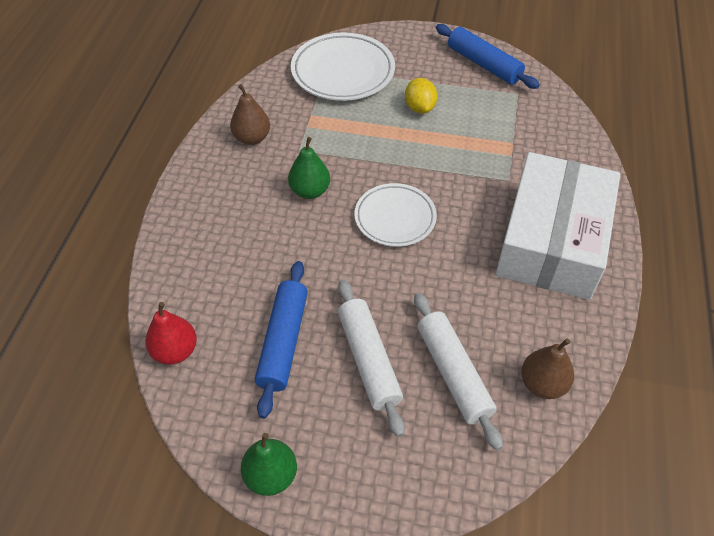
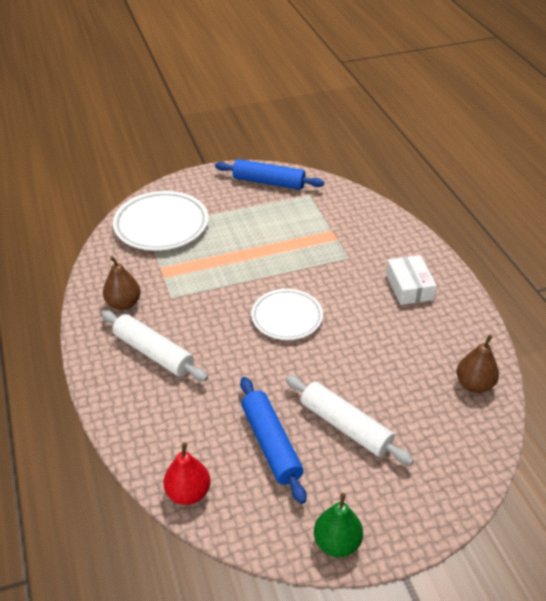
camera: 30 degrees left, 10 degrees down
(310, 191) = (204, 325): green pear -> none
(419, 108) = (244, 230): yellow lemon -> none
(453, 373) = (411, 406): white rolling pin -> white rolling pin (153, 352)
(552, 240) = (409, 286): white box -> white box, size x0.46

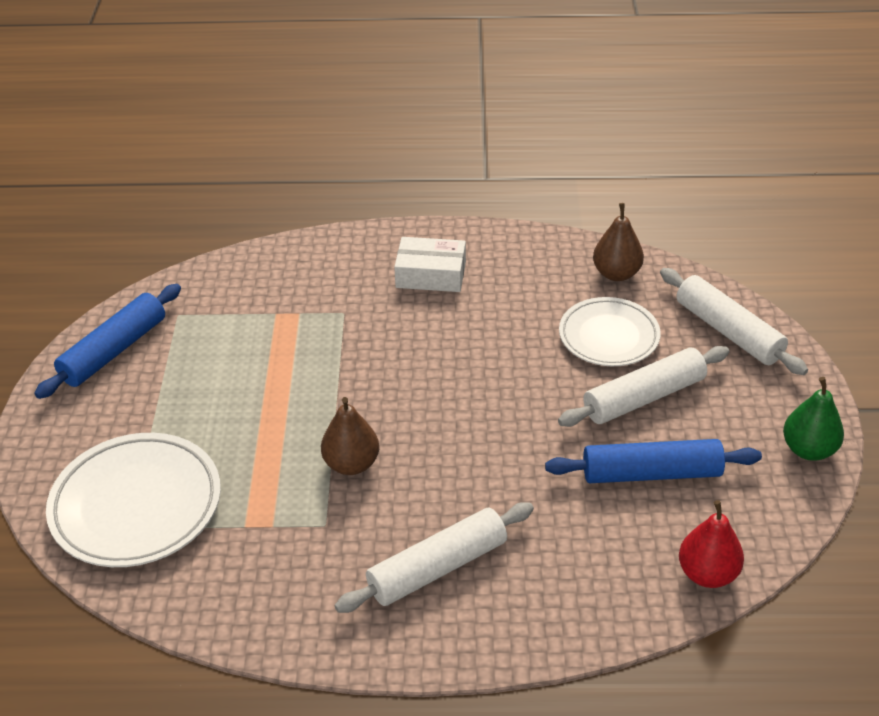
camera: 70 degrees left, 0 degrees up
(123, 303) = (308, 589): brown pear -> brown pear (351, 464)
(287, 317) = (432, 404): white plate -> white plate (608, 336)
(448, 468) = (728, 331): none -> white rolling pin

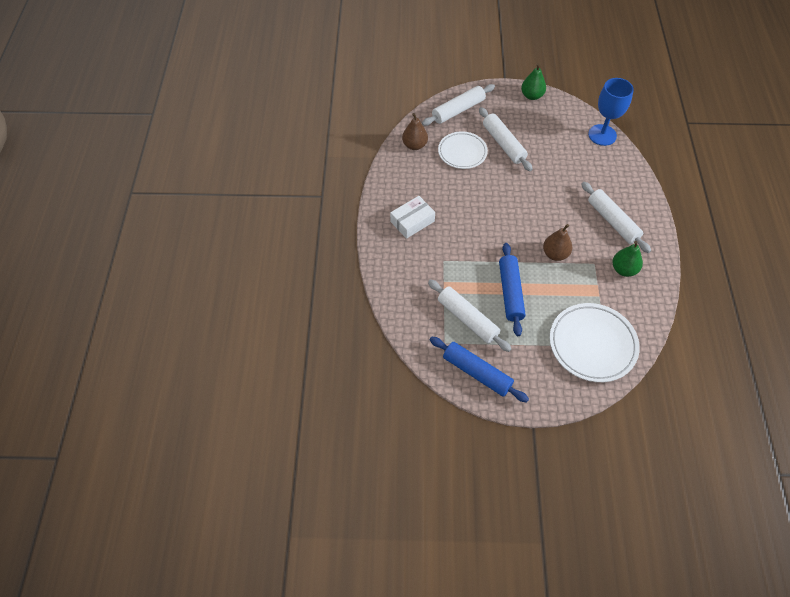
camera: 90 degrees left, 15 degrees up
(218, 341) = (467, 319): none -> white rolling pin
(306, 574) = (624, 269): none -> green pear
(431, 274) = (412, 221): white box -> white box turned 45 degrees clockwise
(651, 473) = (550, 146): blue rolling pin -> blue rolling pin (510, 292)
(707, 574) = (602, 135): red pear -> blue goblet

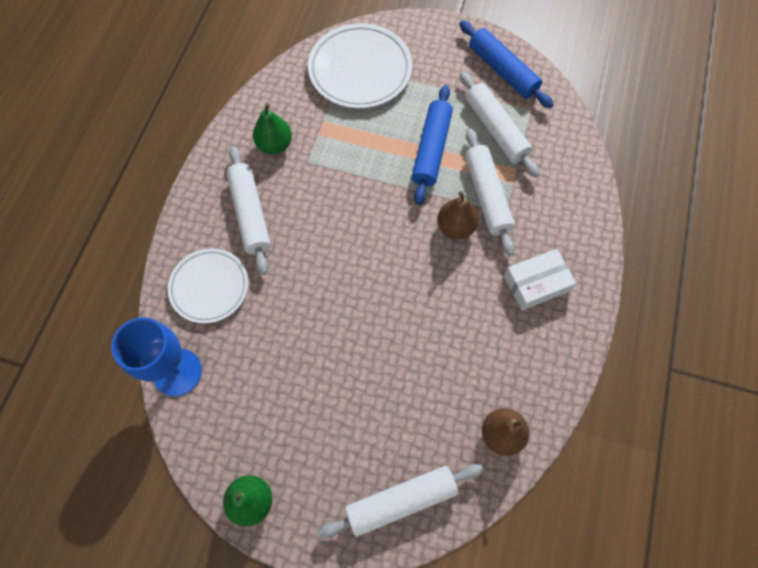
camera: 165 degrees left, 10 degrees up
(462, 152) = (424, 396): white plate -> white plate (209, 287)
(503, 144) = (348, 397): white rolling pin -> white rolling pin (486, 196)
(555, 254) = (352, 186): brown pear -> brown pear (455, 227)

